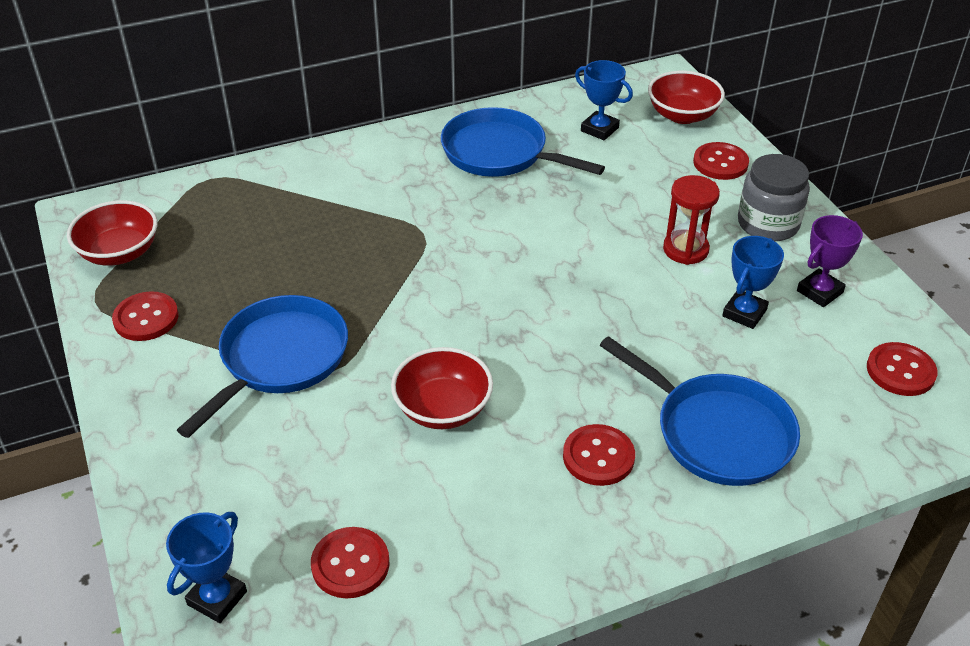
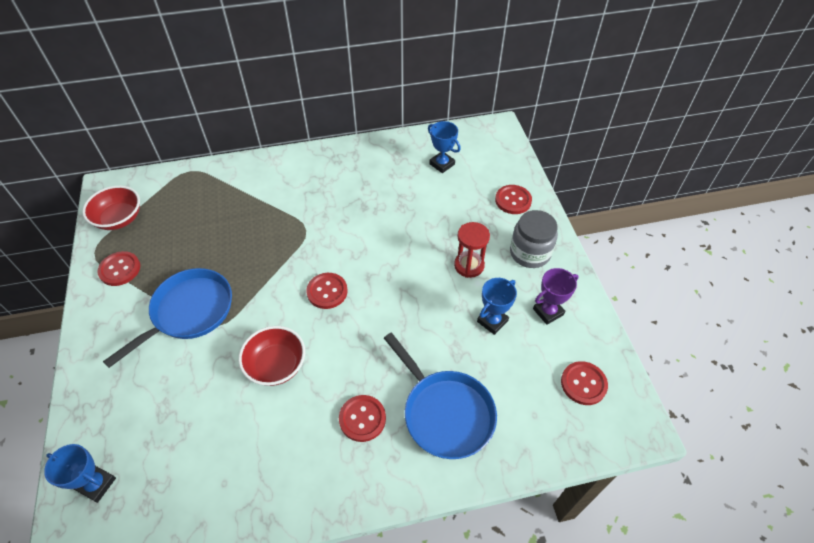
camera: 10 degrees right, 10 degrees up
(217, 598) = (96, 484): blue trophy -> blue trophy turned 75 degrees clockwise
(350, 564) = (183, 474): red button -> red button (327, 291)
(500, 153) = (372, 174): blue pan -> none
(682, 115) = (499, 160): red bowl -> none

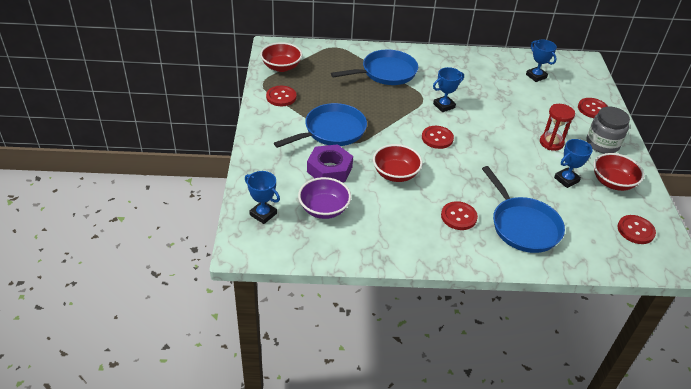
camera: 10 degrees right, 10 degrees down
(182, 452) = (324, 209): none -> purple bowl
(188, 379) = (329, 169): none -> purple nut
(256, 199) = (386, 73): none -> blue pan
(332, 236) = (444, 106): none -> blue trophy
(548, 312) = (612, 182): purple trophy -> red bowl

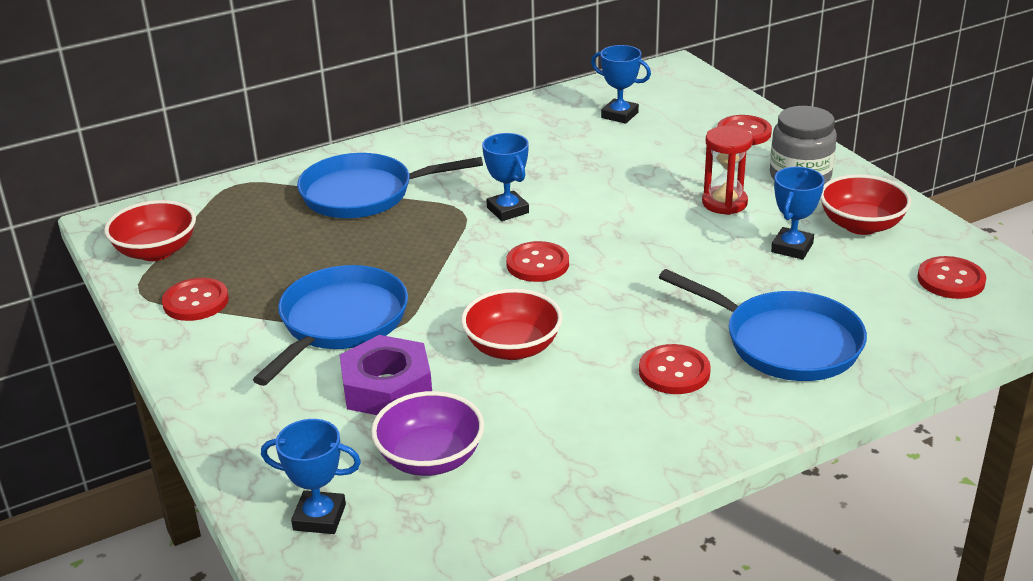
camera: 25 degrees left, 10 degrees down
(386, 73) = (364, 194): blue pan -> blue pan turned 135 degrees counterclockwise
(444, 106) = (507, 210): blue trophy -> blue trophy turned 60 degrees counterclockwise

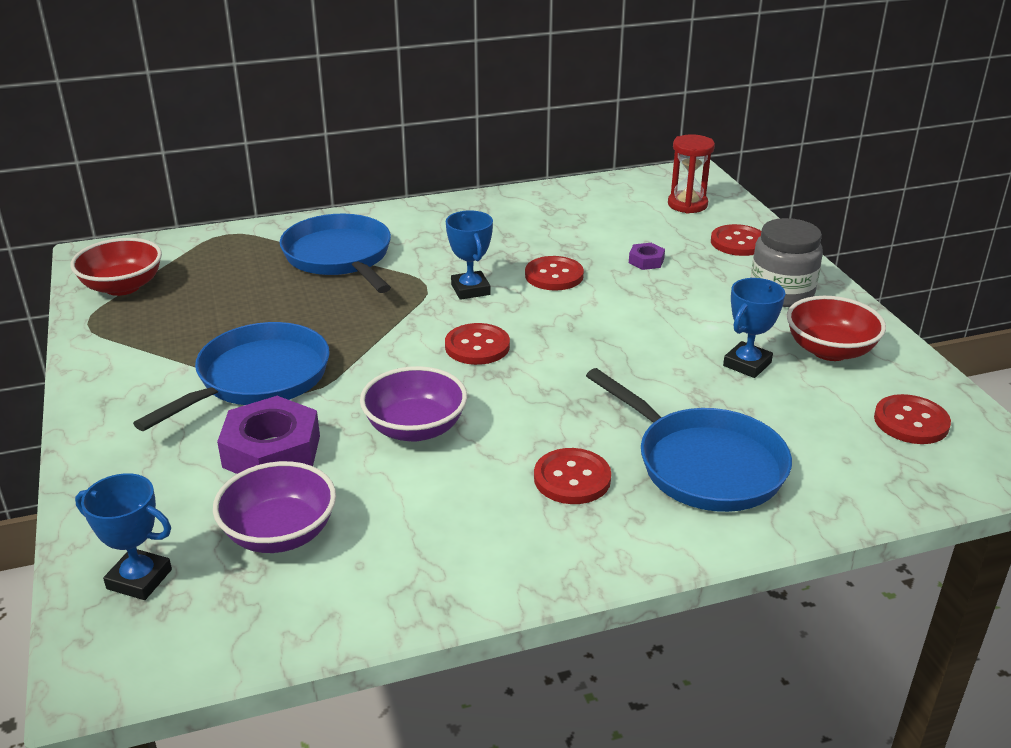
camera: 10 degrees right, 0 degrees up
(196, 302) = (133, 339): red button -> red button (554, 275)
(364, 194) = (340, 257): blue pan -> blue pan turned 60 degrees clockwise
(512, 348) = (415, 428): red bowl -> purple bowl
(619, 115) = (619, 212): blue trophy -> none
(664, 161) = (646, 261): none -> purple nut
(724, 203) = (692, 309): red hourglass -> red hourglass (687, 204)

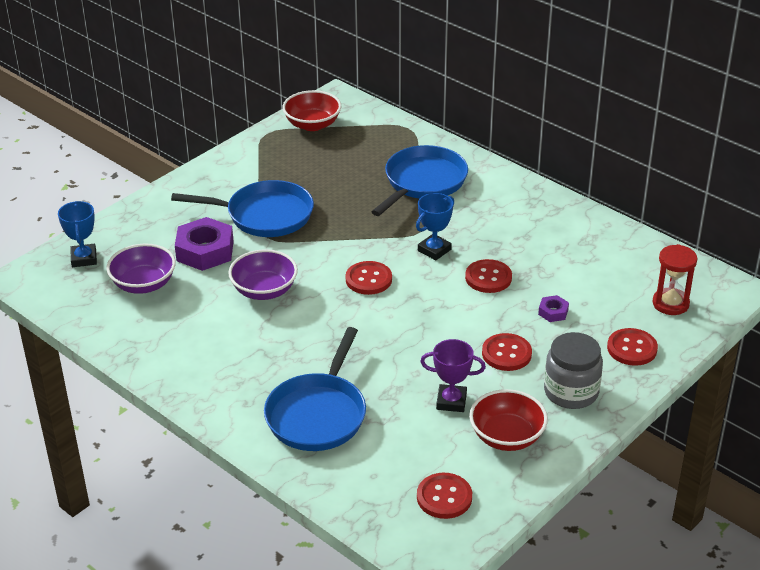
camera: 60 degrees right, 5 degrees up
(572, 478) = (263, 366): red button -> red button (506, 354)
(747, 364) = (451, 401): blue trophy -> purple trophy

